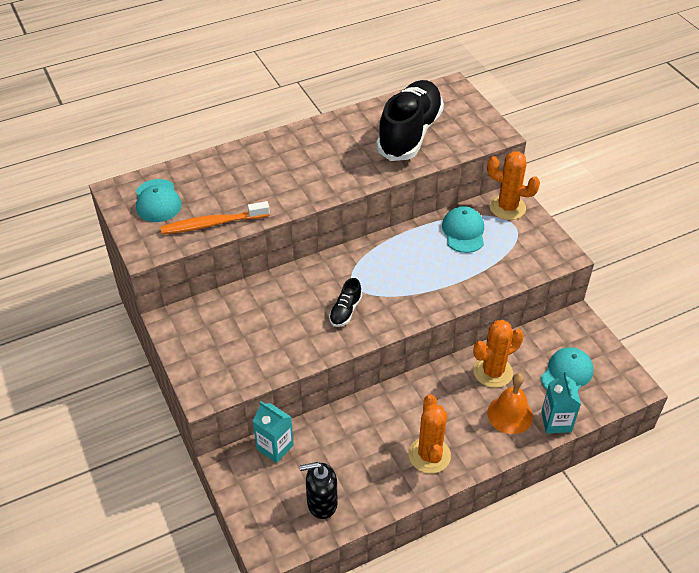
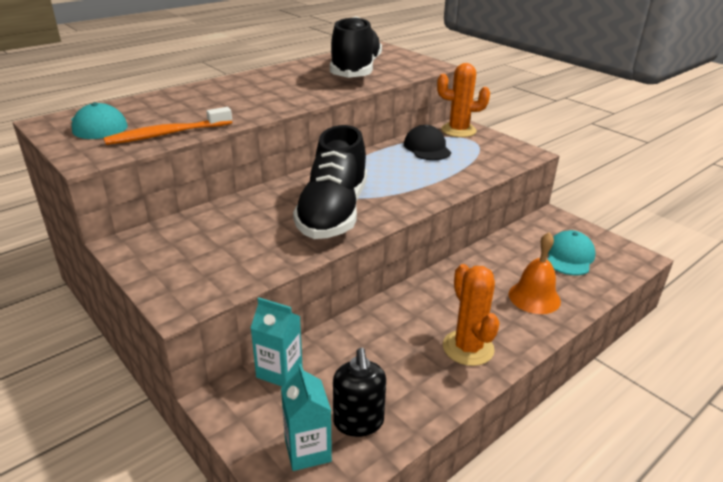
camera: 15 degrees left, 15 degrees down
(321, 503) = (358, 422): black soap dispenser -> black soap dispenser turned 75 degrees counterclockwise
(345, 311) = (333, 213): black shoe -> black shoe, size x2.39
(463, 232) = (427, 148): turquoise cap -> black cap
(493, 372) = (497, 265): orange cactus -> none
(556, 422) = (584, 296): turquoise carton -> turquoise carton (307, 450)

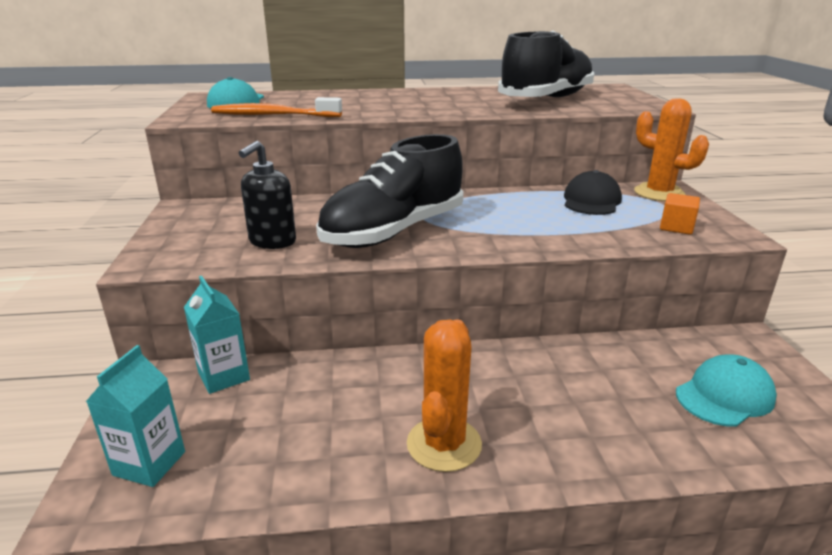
camera: 35 degrees right, 5 degrees down
(358, 422) = (227, 462): black soap dispenser -> black soap dispenser (272, 241)
(494, 156) = (676, 227): none -> orange cube
(534, 297) = (608, 424): orange bell -> none

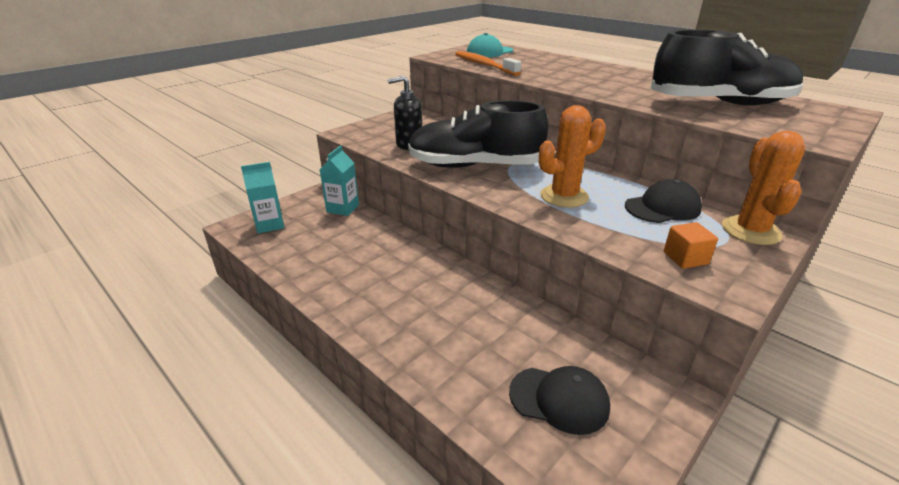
camera: 50 degrees right, 5 degrees up
(444, 444) = (362, 294): orange cactus -> orange cactus (564, 196)
(724, 395) = (559, 399): turquoise cap -> black cap

